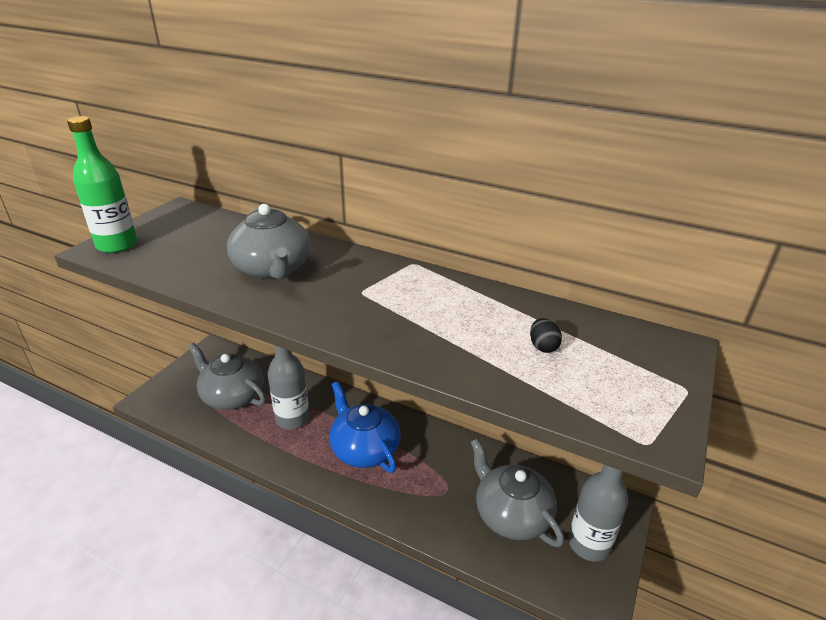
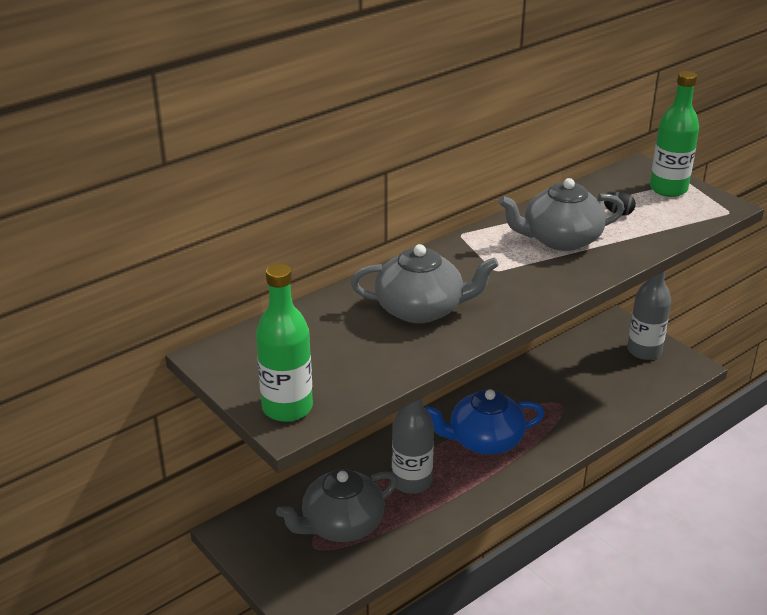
camera: 65 degrees left, 0 degrees up
(511, 514) = (601, 378): grey teapot -> grey teapot (560, 239)
(647, 376) = (668, 189): none -> green bottle

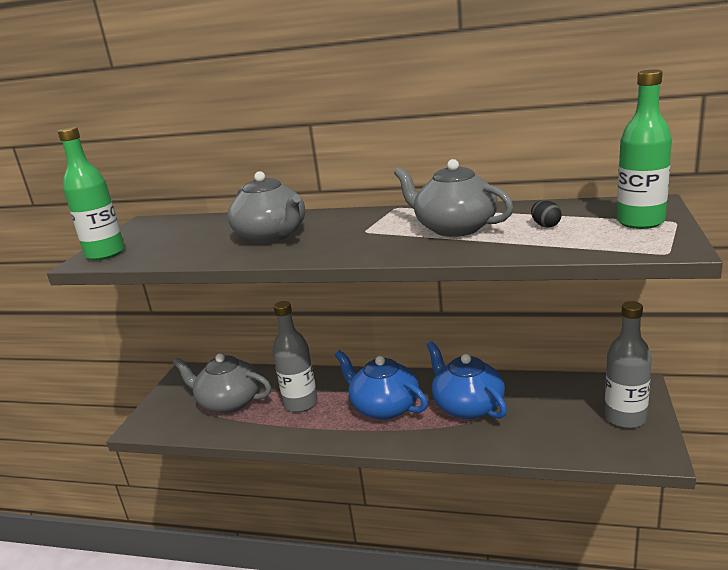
camera: 55 degrees right, 10 degrees down
(540, 401) = (467, 406): none -> blue teapot

